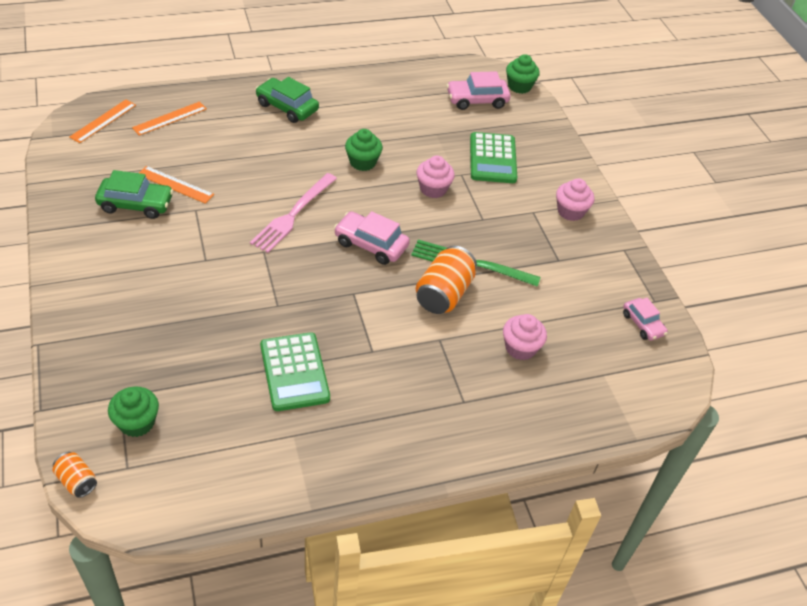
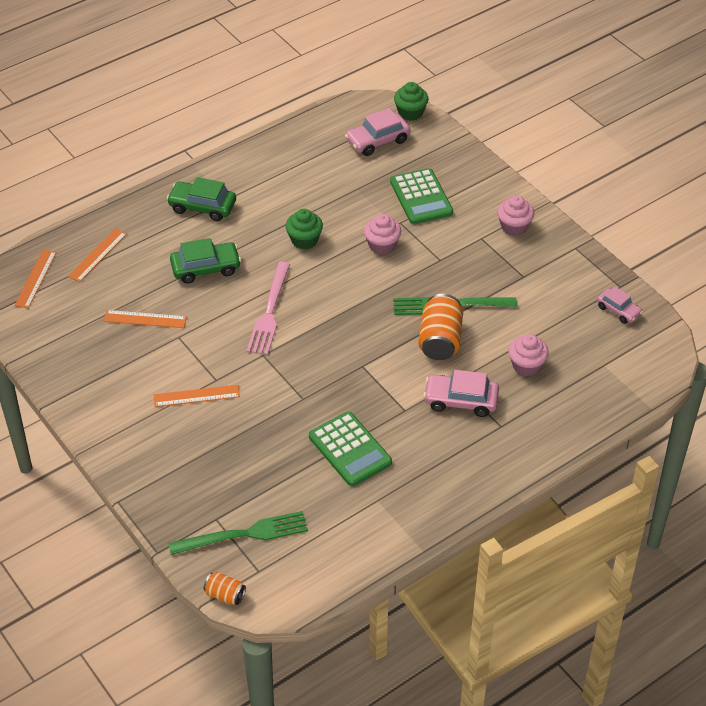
camera: 15 degrees left, 0 degrees up
(136, 204) = (121, 350): green car -> green car (206, 268)
(137, 422) = (244, 534): green cupcake -> green fork
(177, 269) = (196, 396): none -> orange ruler
(371, 244) = (354, 317): pink car -> pink car (461, 401)

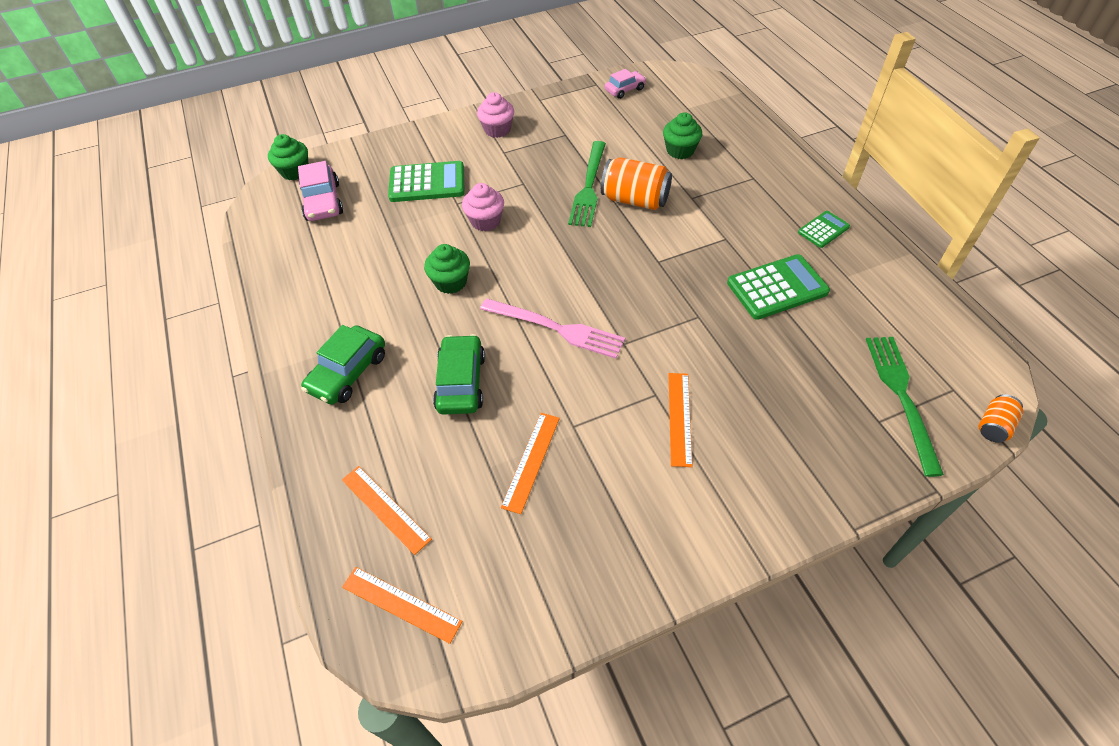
camera: 75 degrees left, 5 degrees up
(437, 482) = (823, 230): none -> green calculator
(461, 401) = (718, 198): pink car -> none
(526, 365) = (680, 151): pink cupcake -> green cupcake

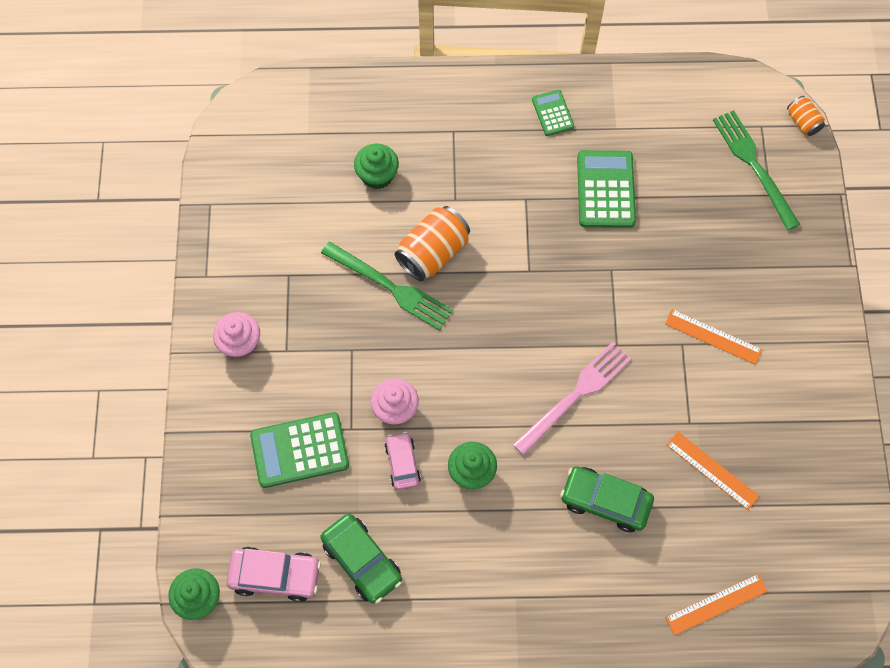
camera: 70 degrees left, 15 degrees up
(348, 373) = (552, 603): green car -> green car (362, 561)
(401, 604) = (806, 612): orange ruler -> none
(427, 183) = (299, 450): green calculator -> green calculator turned 120 degrees counterclockwise
(625, 89) = (238, 179): pink car -> pink car (402, 463)
(901, 396) = (754, 165): green fork -> green fork turned 45 degrees clockwise

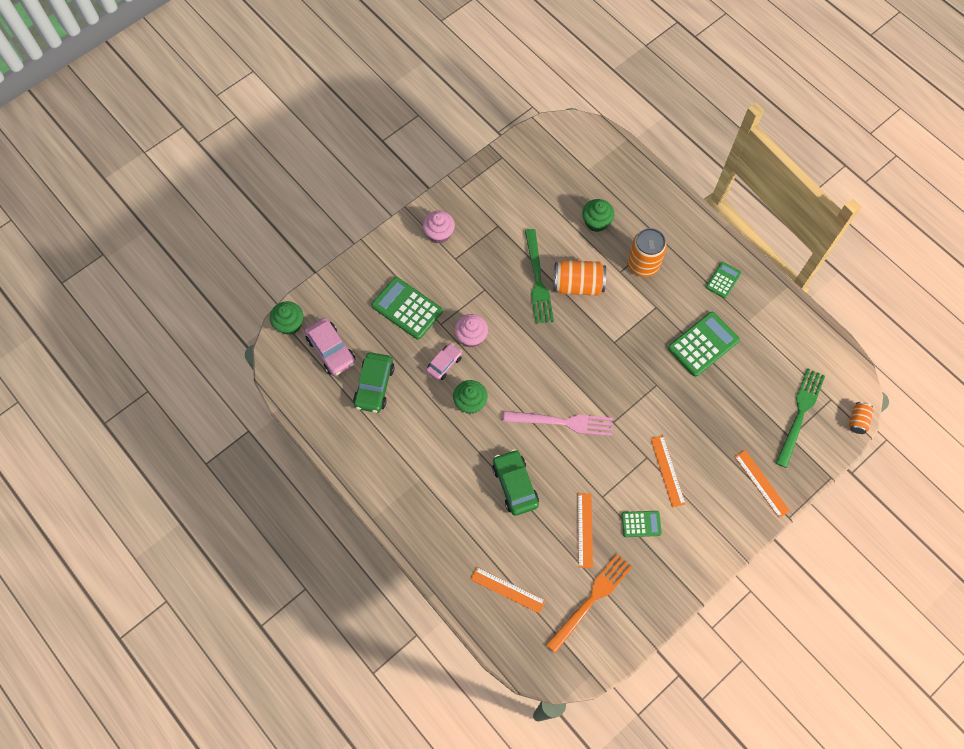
camera: 50 degrees right, 0 degrees up
(467, 171) = (643, 264): none -> orange can
(749, 409) = (641, 524): none -> green calculator
(792, 525) = (591, 600): none -> orange fork
(797, 260) = (761, 483): none -> orange ruler

